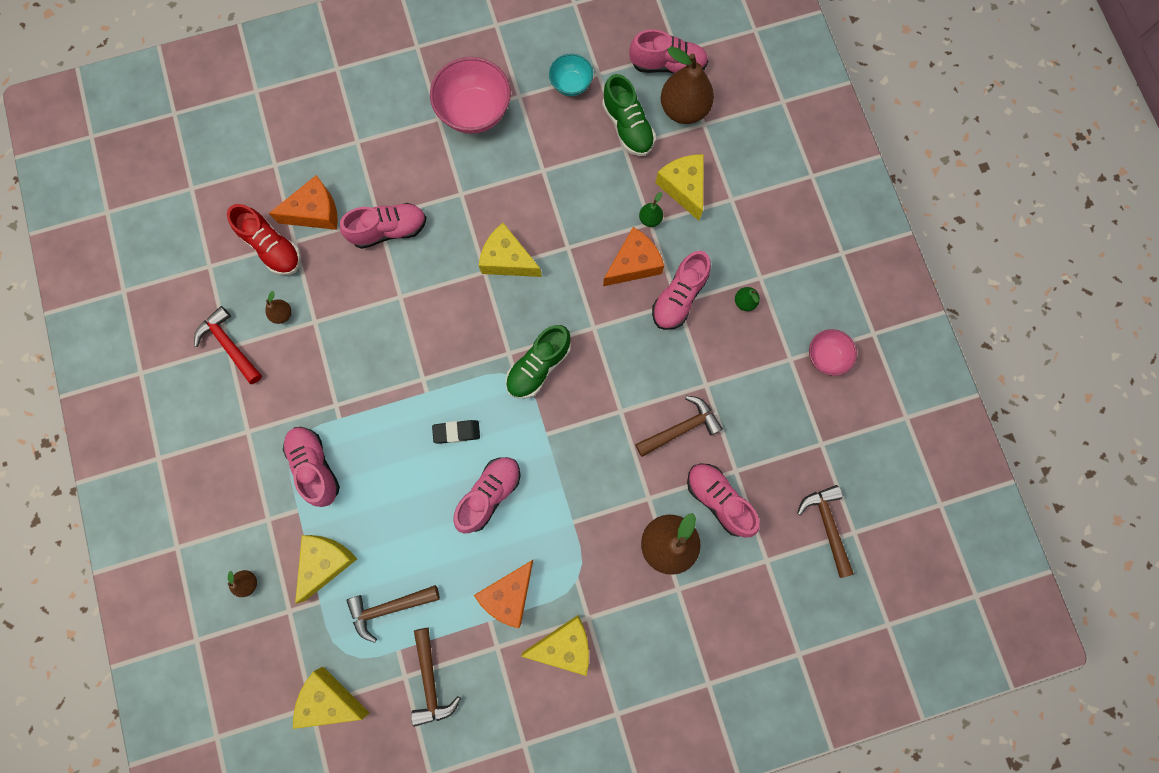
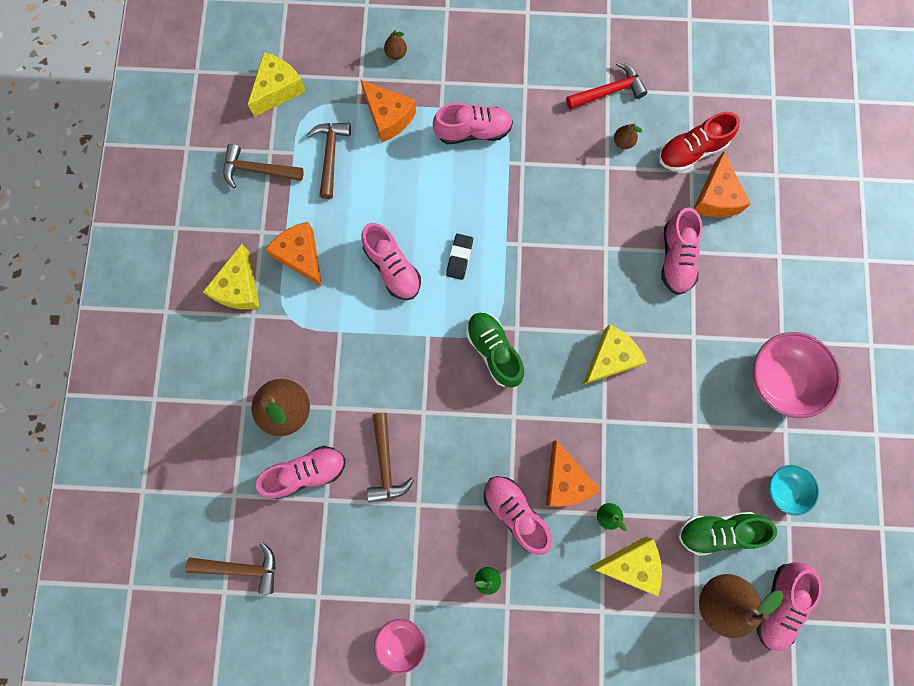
camera: 110 degrees right, 0 degrees up
(325, 562) = (388, 117): yellow cheese -> orange cheese

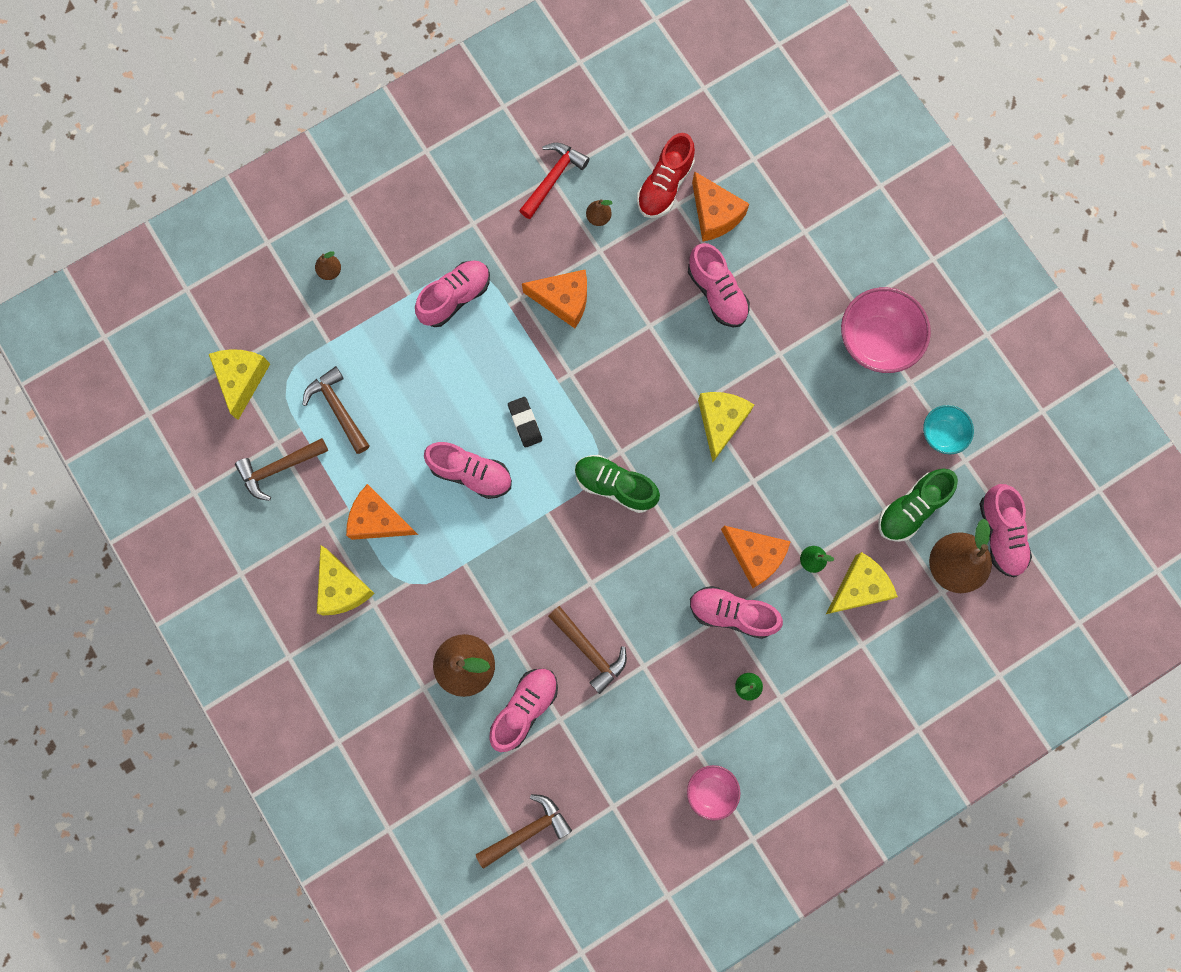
camera: 35 degrees left, 0 degrees up
(388, 117) = (366, 336): orange cheese -> orange cheese (563, 300)

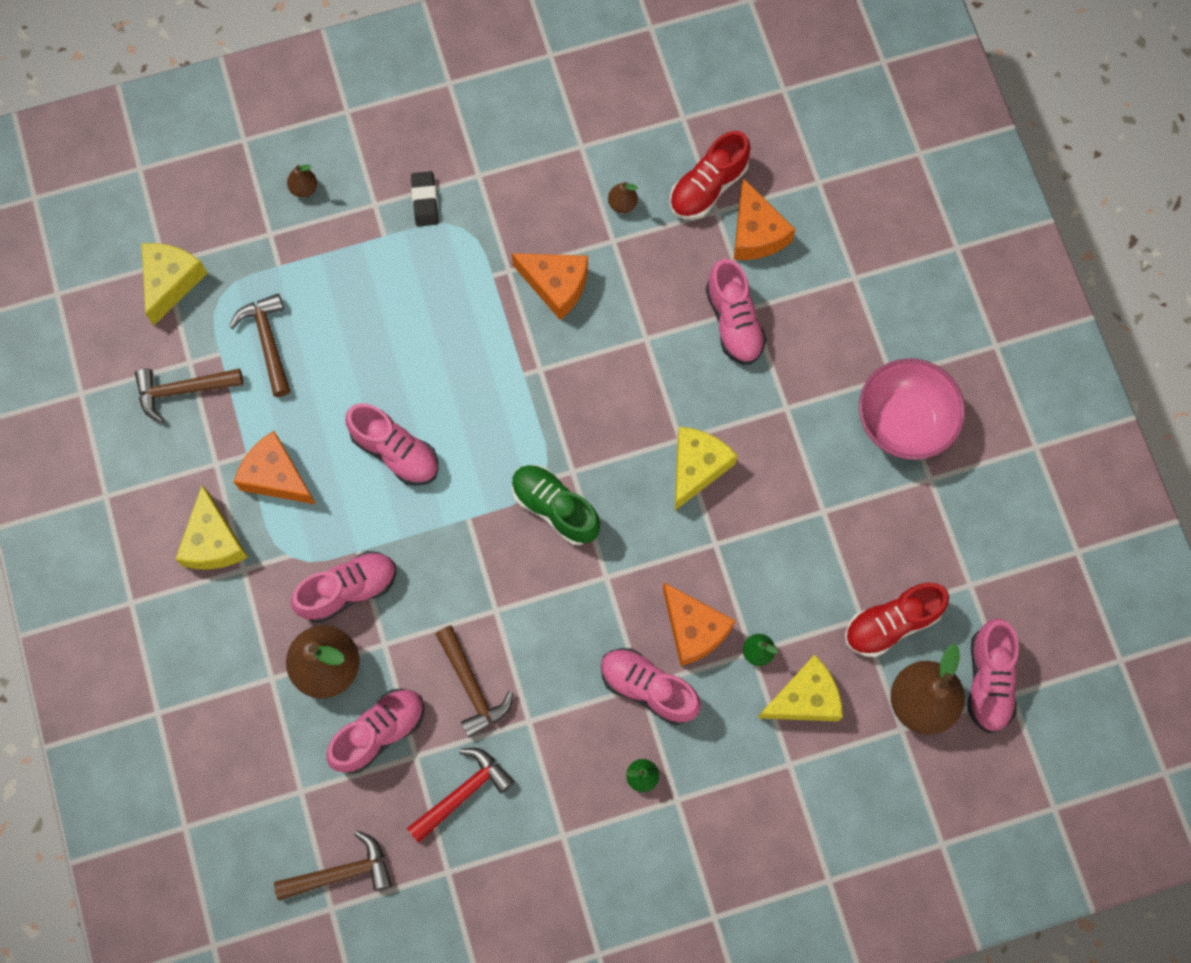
camera: 15 degrees right, 5 degrees down
(455, 297) = (435, 252): pink shoe -> pink shoe (348, 590)
(525, 423) = (473, 411): black eraser -> black eraser (425, 201)
(553, 178) = (584, 147): red hammer -> red hammer (463, 792)
(711, 791) = (566, 885): pink bowl -> none
(911, 508) = (891, 623): green shoe -> red shoe
(942, 434) = (951, 547): turquoise bowl -> none

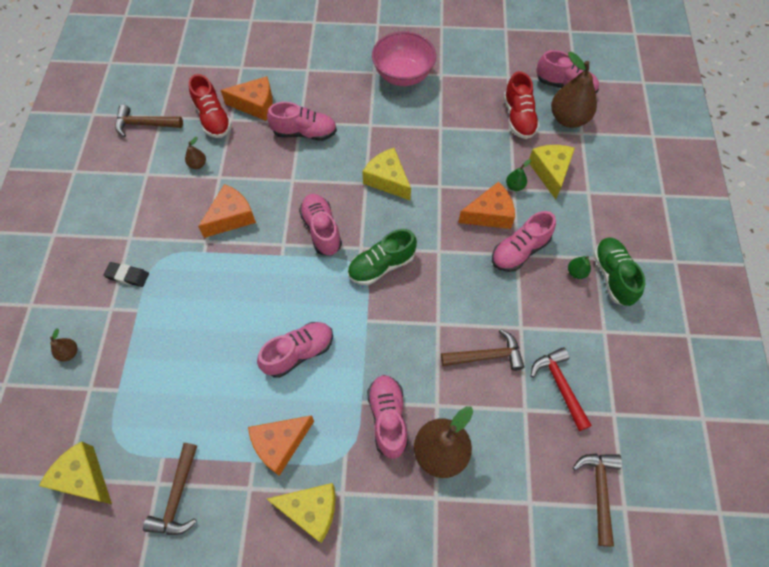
camera: 70 degrees left, 10 degrees down
(268, 341) = (172, 417): brown hammer -> brown hammer (144, 124)
(379, 732) = (501, 430): pink shoe -> pink shoe (321, 230)
(655, 830) = (612, 276): none -> green shoe

